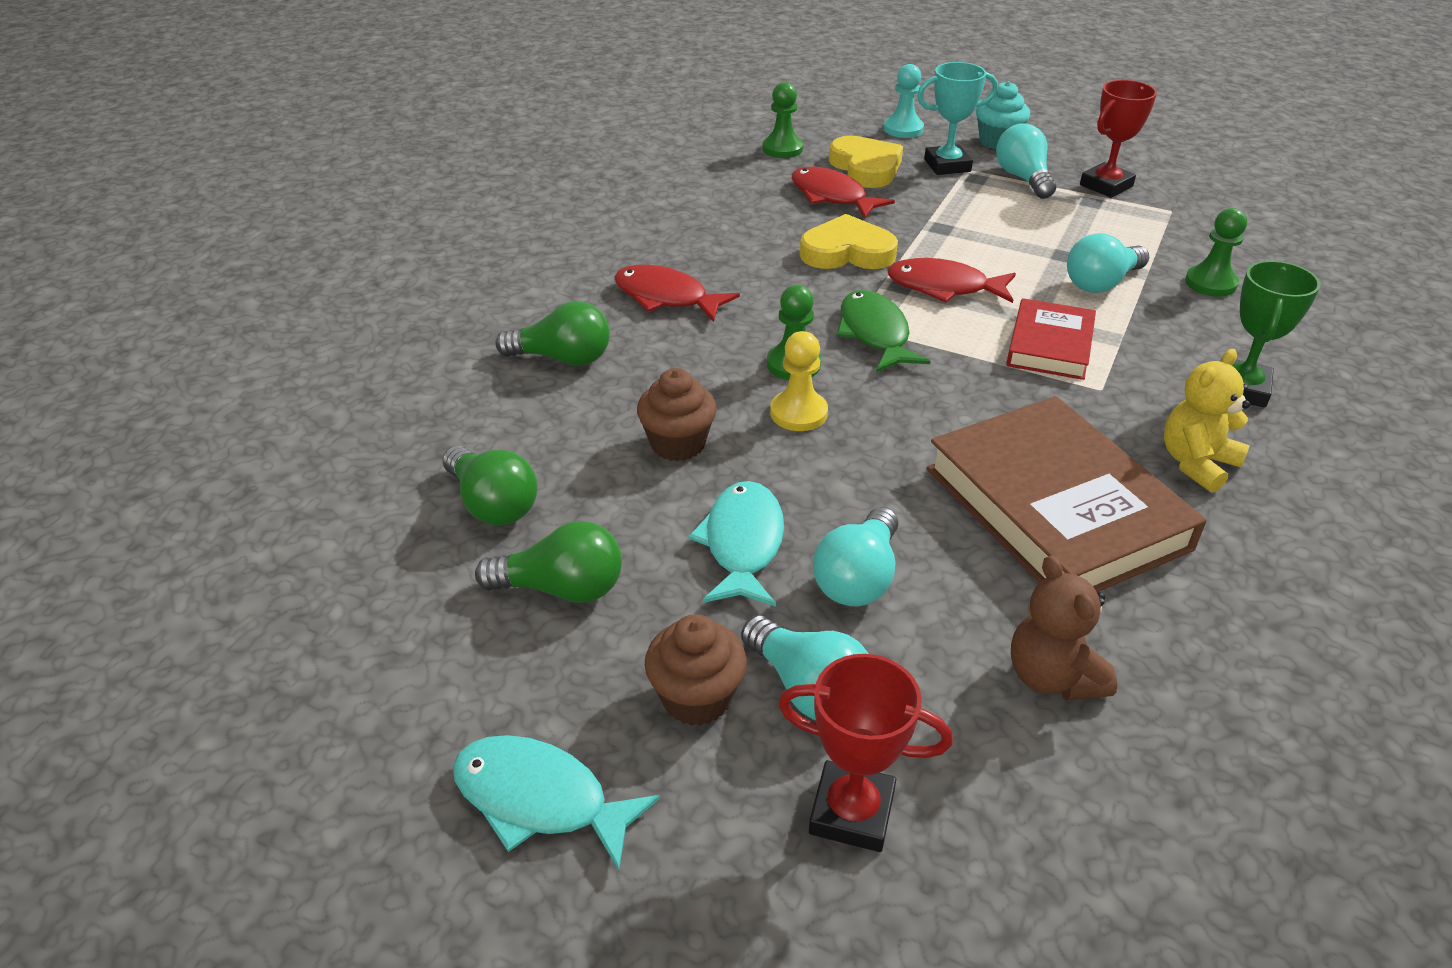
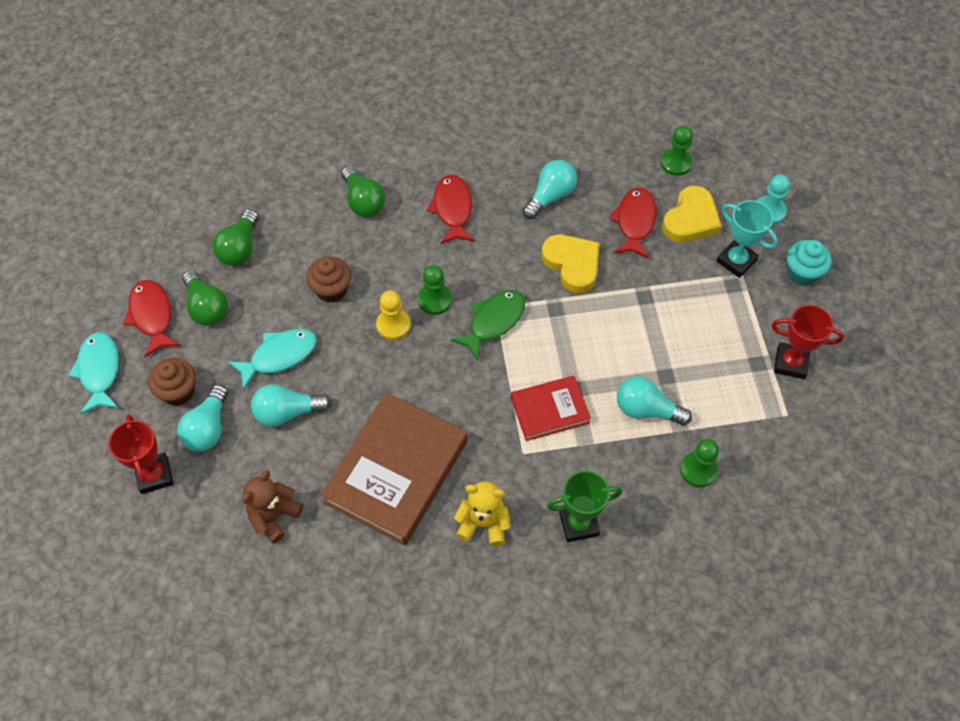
camera: 55 degrees right, 20 degrees up
(943, 287) = (572, 331): red fish -> red fish (152, 316)
(1023, 178) = (757, 311): turquoise light bulb -> turquoise light bulb (550, 196)

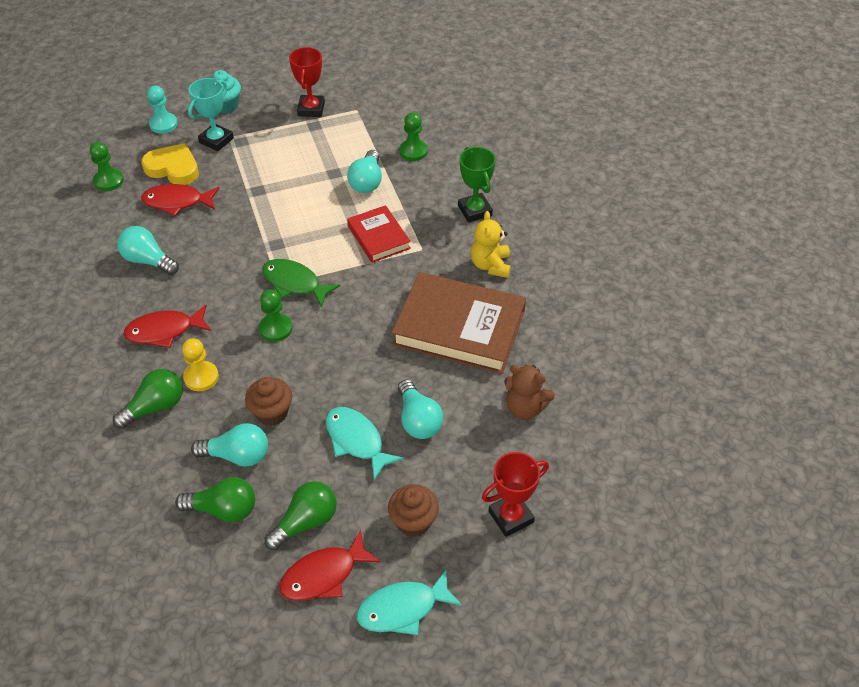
camera: 100 degrees left, 10 degrees down
(208, 428) = (449, 483): turquoise light bulb -> turquoise light bulb (237, 455)
(393, 325) = (308, 355): yellow pawn -> yellow pawn (201, 377)
(572, 264) = (227, 238): yellow heart -> none

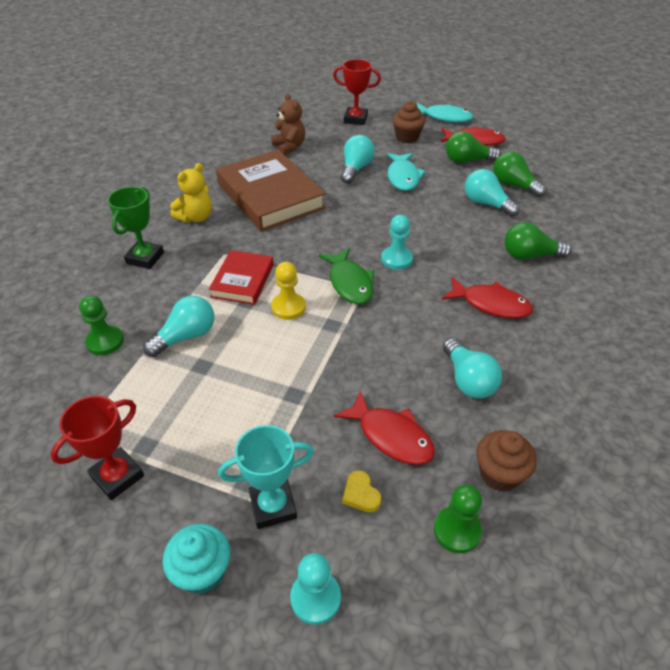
camera: 140 degrees left, 5 degrees down
(173, 168) = (360, 494): yellow heart -> yellow heart, size x0.49
(201, 377) = (481, 257): yellow pawn -> yellow pawn (288, 307)
(272, 413) = (445, 213): brown cupcake -> brown cupcake (499, 474)
(275, 328) = (396, 259): green pawn -> turquoise pawn

